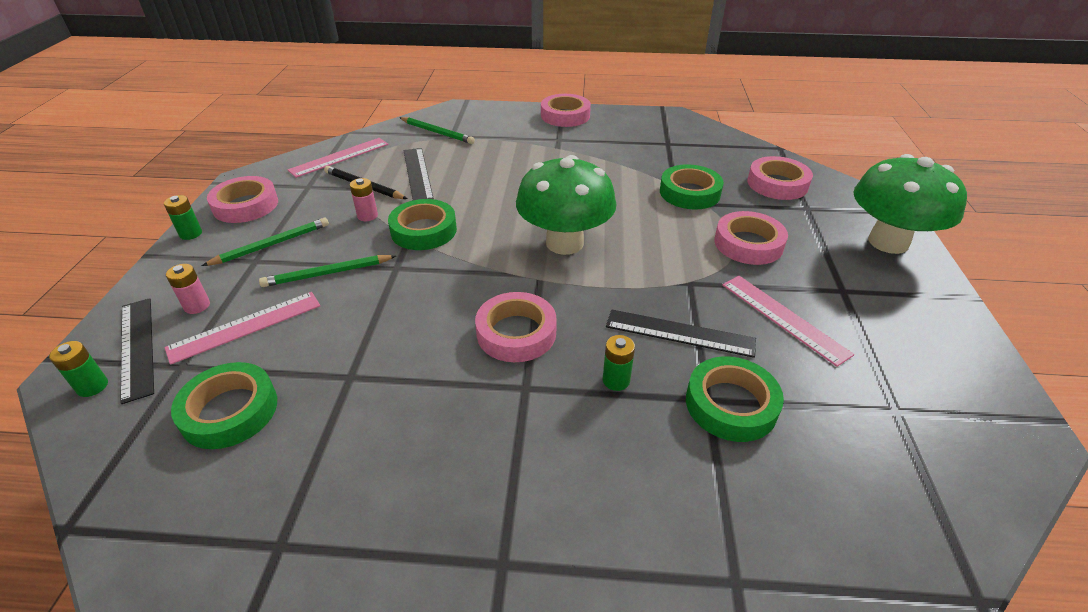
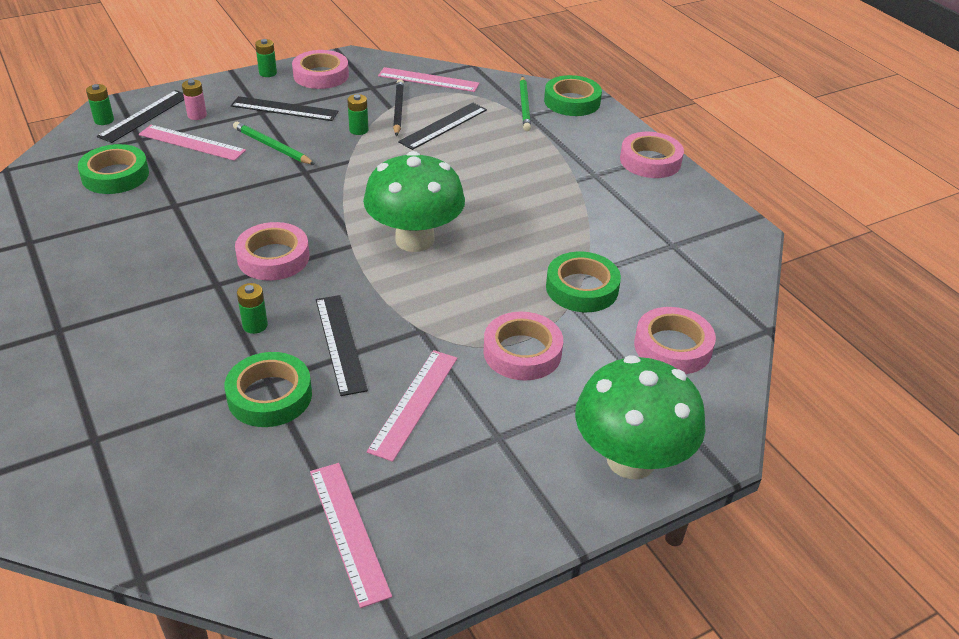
camera: 55 degrees right, 0 degrees up
(271, 245) = (284, 109): green pencil -> black ruler
(367, 216) = (358, 130): pink battery -> green battery
(423, 230) = (364, 163): green tape -> green tape (572, 101)
(935, 411) = (349, 531): none -> pink ruler

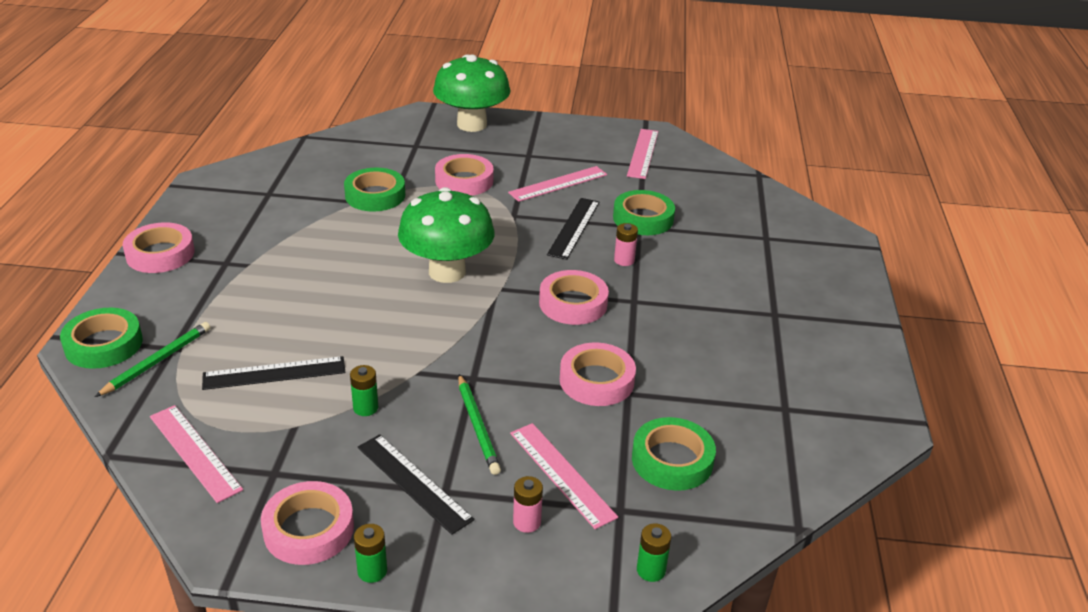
camera: 145 degrees left, 5 degrees down
(145, 116) = (593, 553): black ruler -> none
(255, 325) = (624, 260): green battery -> pink battery
(398, 110) = (290, 418): black pencil -> none
(672, 347) = (372, 150): pink tape -> pink tape (596, 380)

